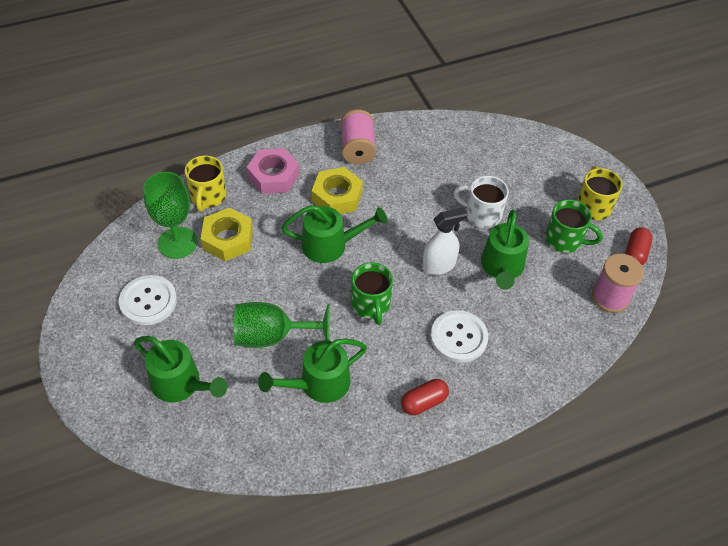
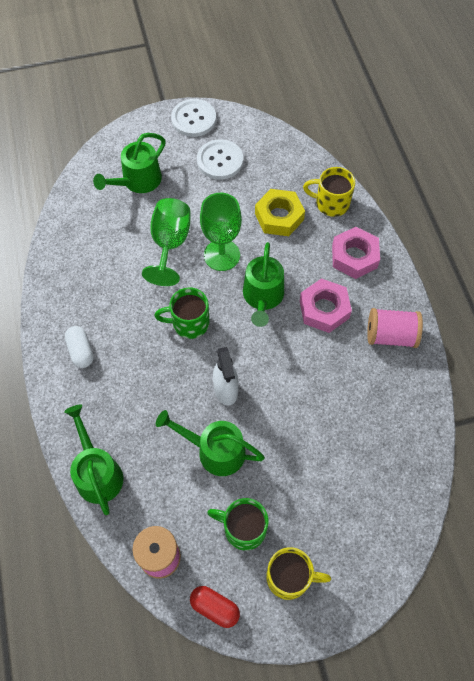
camera: 100 degrees right, 10 degrees up
(177, 243) = (279, 180): green goblet -> green goblet (222, 255)
(318, 384) = (117, 273): green watering can -> green watering can (97, 472)
(337, 196) = (324, 309): yellow nut -> pink nut
(424, 402) = (81, 351): red capsule -> white capsule
(458, 337) = (140, 392): white button -> white button (193, 119)
(482, 215) = (288, 445): white mug -> none
(565, 240) = (243, 528): green mug -> green mug turned 75 degrees clockwise

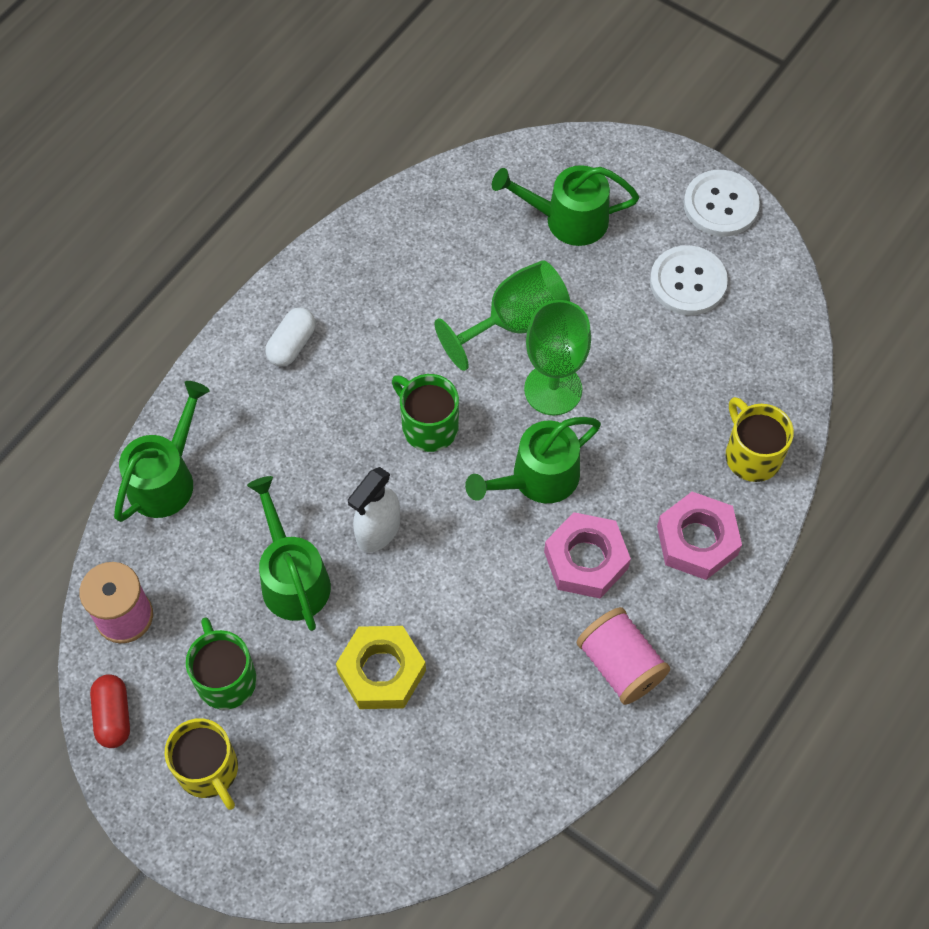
camera: 50 degrees right, 0 degrees up
(279, 217) = (671, 410): yellow nut -> yellow nut (381, 671)

